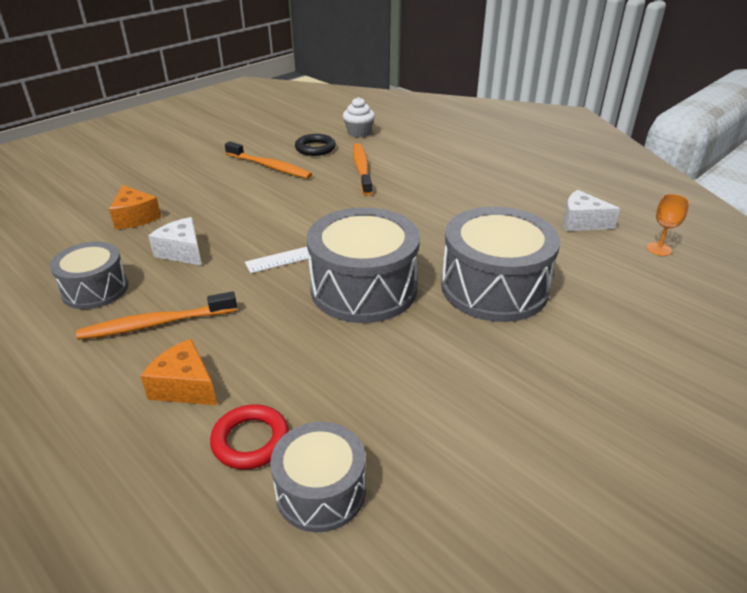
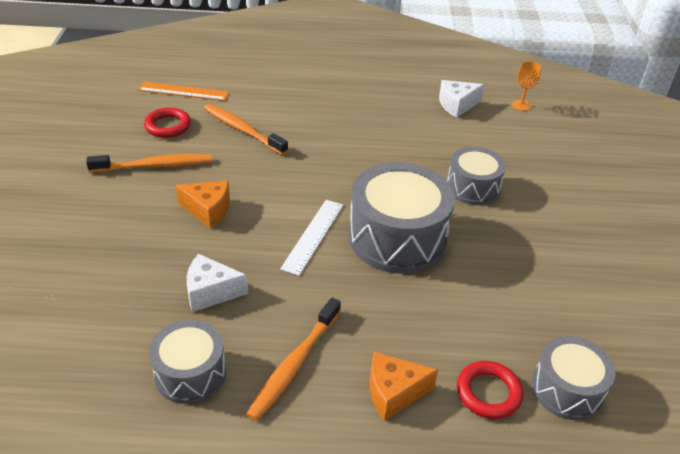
camera: 45 degrees left, 5 degrees up
(135, 217) = (106, 286): orange cheese -> orange cheese (208, 210)
(315, 148) = (168, 126): black ring -> red ring
(359, 132) = (183, 91): white cupcake -> orange ruler
(494, 287) = (472, 187): grey drum -> grey drum, size x0.59

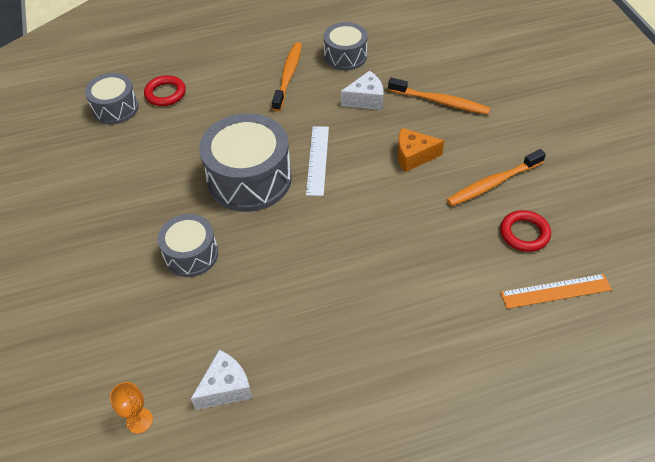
camera: 165 degrees right, 10 degrees up
(243, 130) = (449, 254): orange toothbrush -> orange toothbrush (440, 102)
(394, 392) = (223, 79): orange cheese -> none

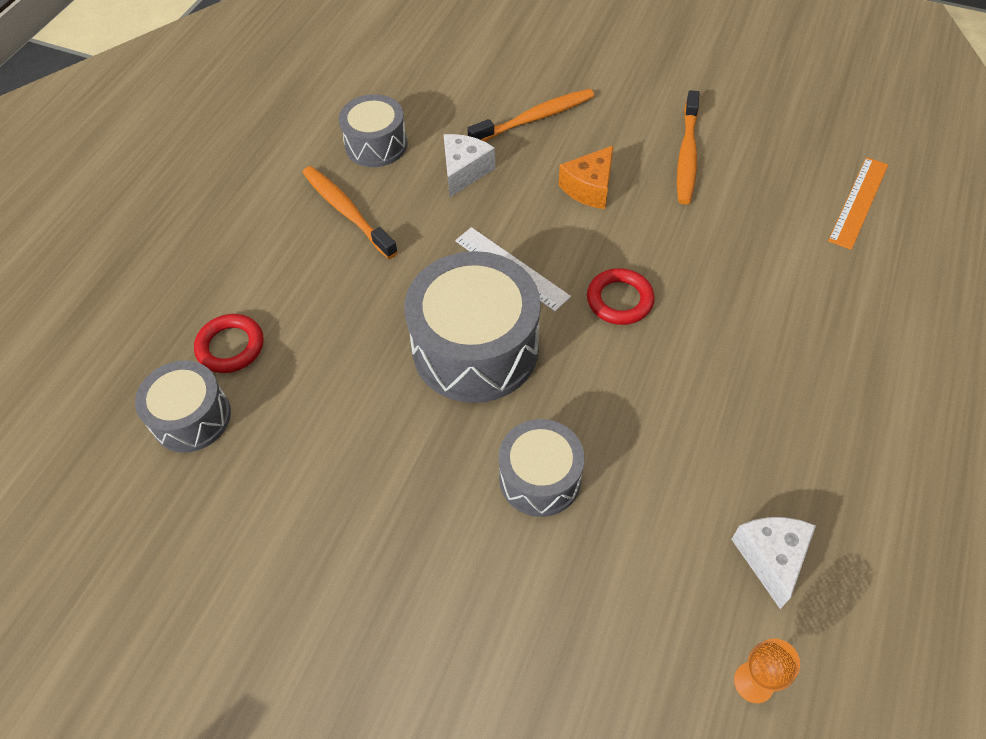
camera: 50 degrees left, 5 degrees up
(524, 233) = (771, 176): red ring -> red ring (619, 300)

